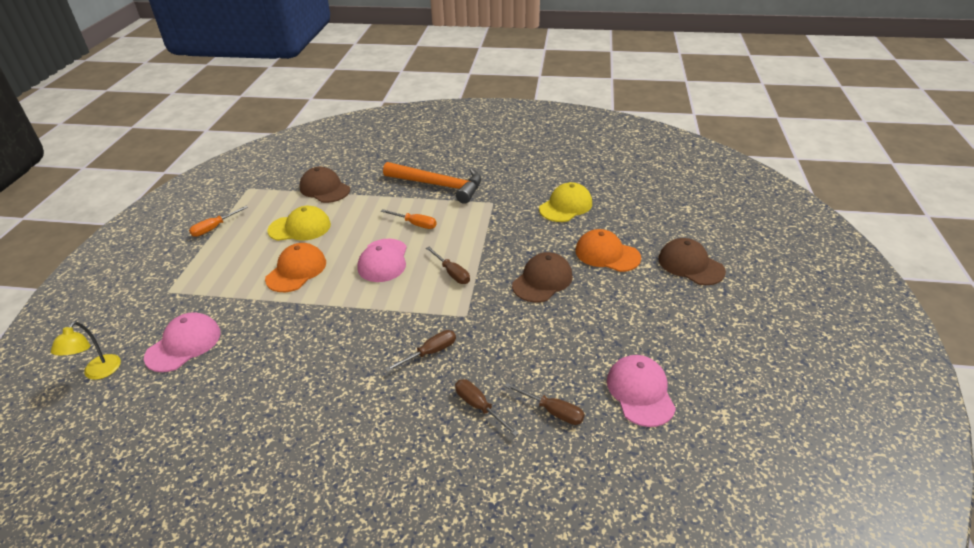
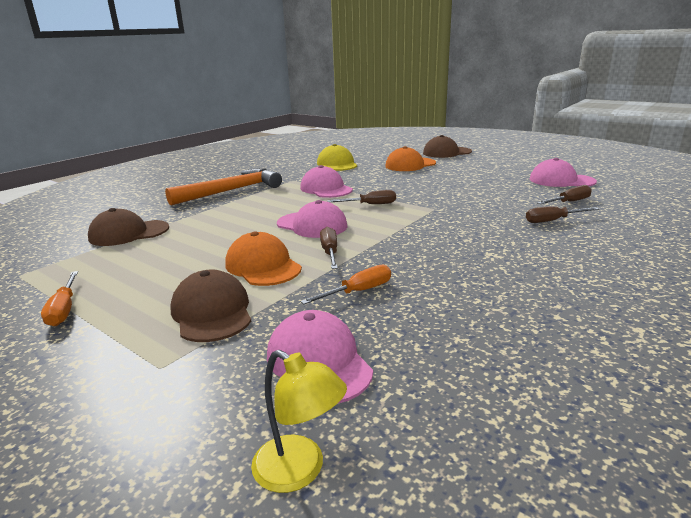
camera: 60 degrees left, 15 degrees down
(300, 228) = (180, 254): yellow cap -> none
(415, 224) = (275, 206): orange screwdriver -> orange screwdriver (358, 291)
(430, 353) = (472, 226): brown screwdriver -> brown screwdriver (330, 252)
(479, 231) = (326, 189): none -> pink cap
(542, 280) = (418, 182): brown cap -> brown cap (212, 312)

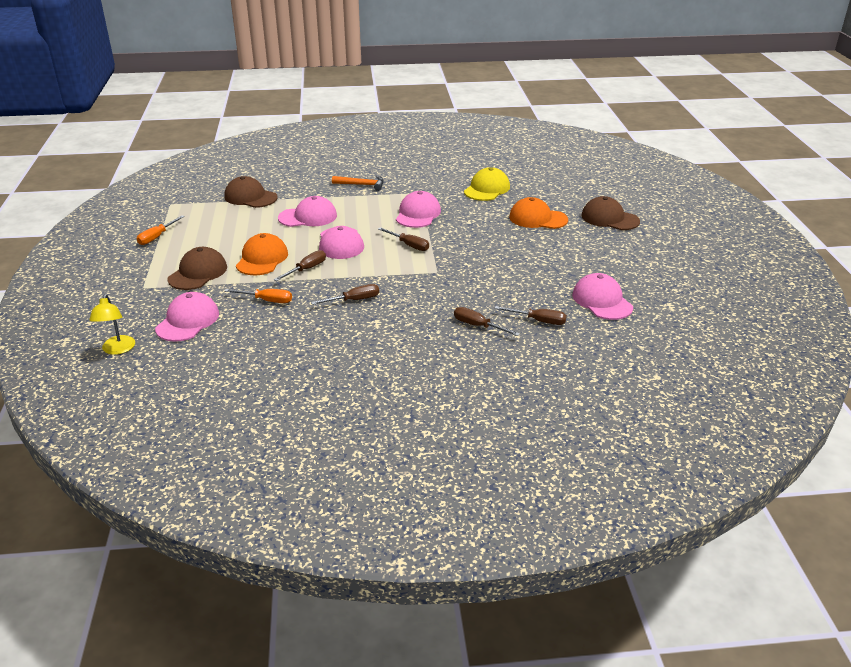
camera: 45 degrees right, 10 degrees up
(232, 191) = (362, 185): orange hammer -> orange hammer, size x0.53
(232, 223) = (308, 217): none -> pink cap
(432, 250) = (354, 300): none -> brown screwdriver

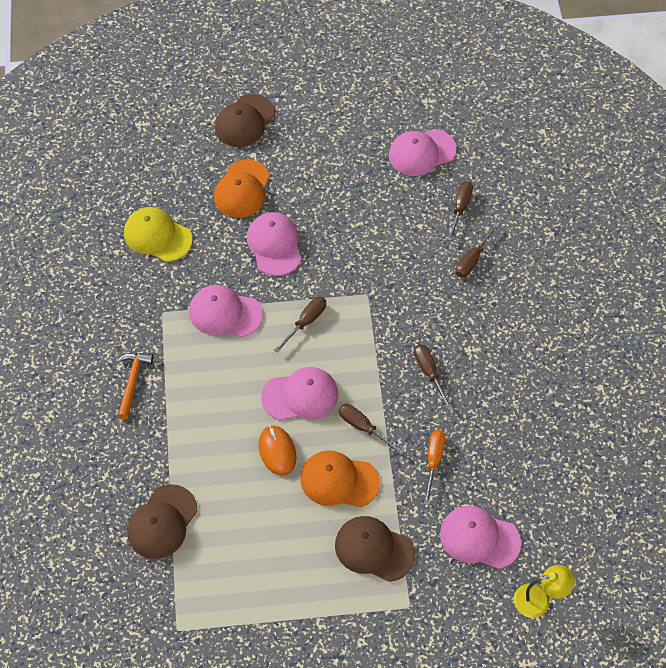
camera: 90 degrees left, 25 degrees up
(157, 237) = (279, 623): orange screwdriver -> none
(294, 235) = (277, 451): none -> orange mouse
(308, 217) = (227, 440): pink cap -> pink cap (274, 245)

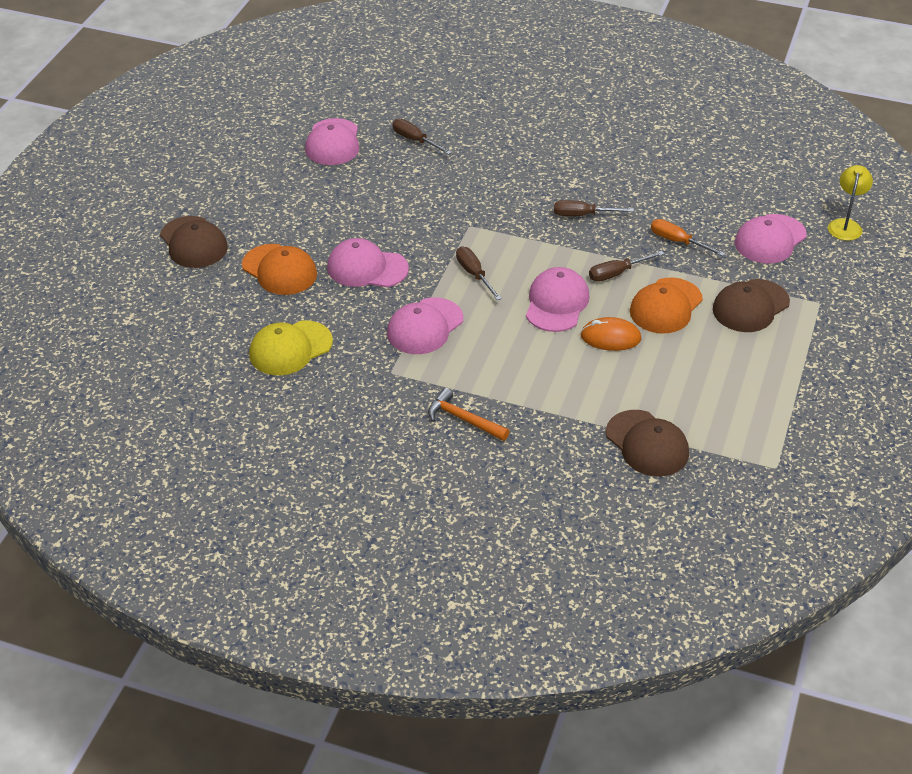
camera: 65 degrees left, 15 degrees down
(472, 259) = (477, 151): brown screwdriver -> none

